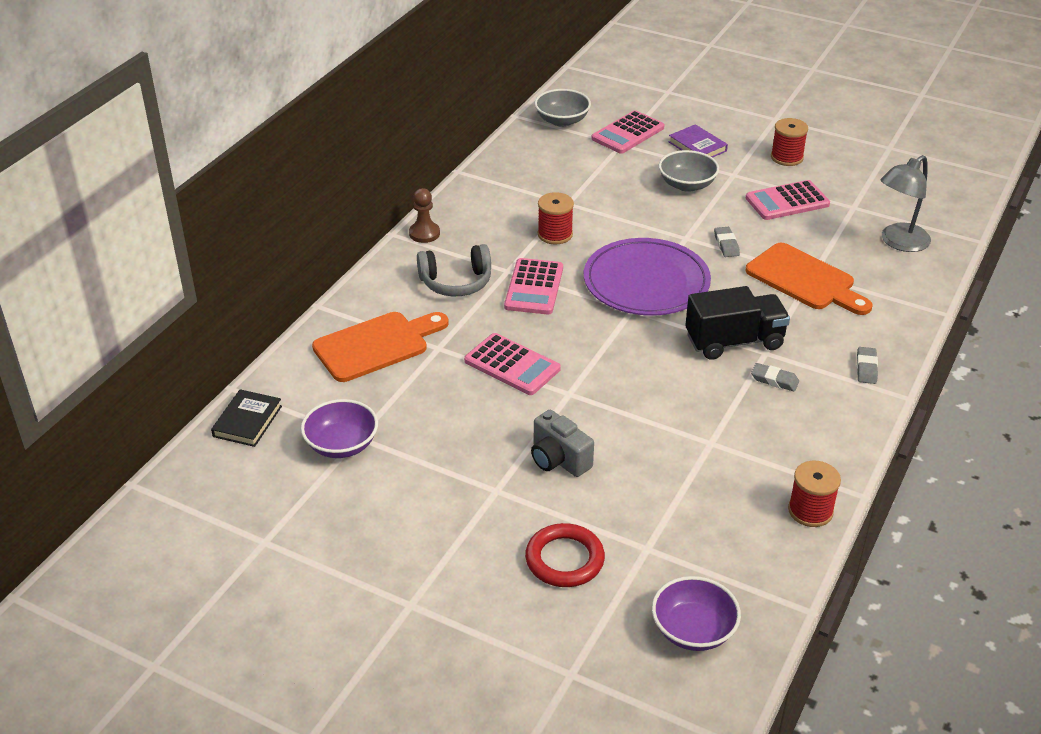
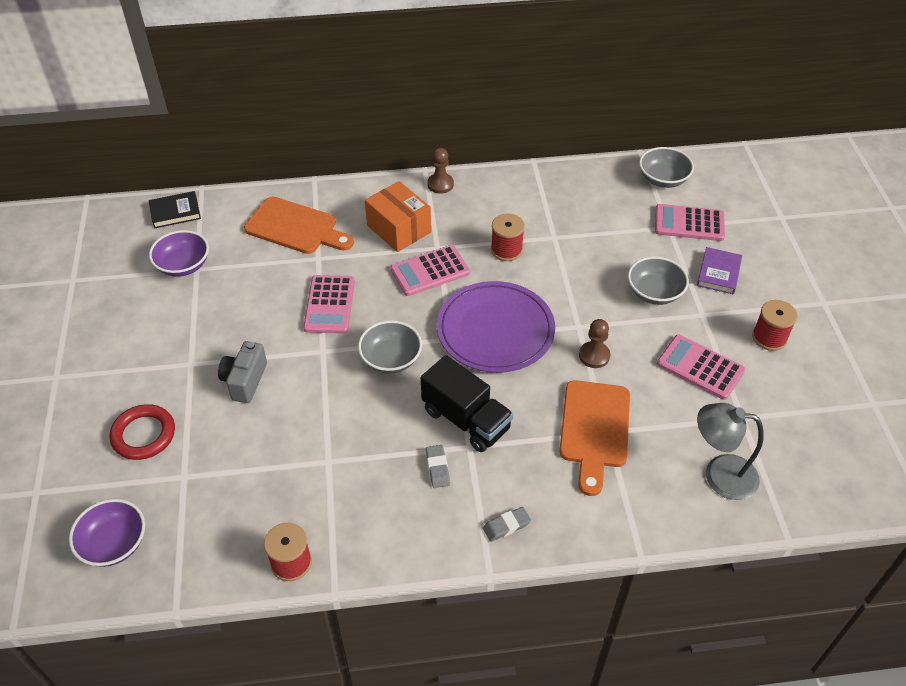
camera: 55 degrees right, 10 degrees up
(456, 282) = (399, 229): grey headphones -> orange box
(621, 355) = (391, 359): none -> grey bowl
(726, 245) = (594, 356): grey eraser -> brown pawn

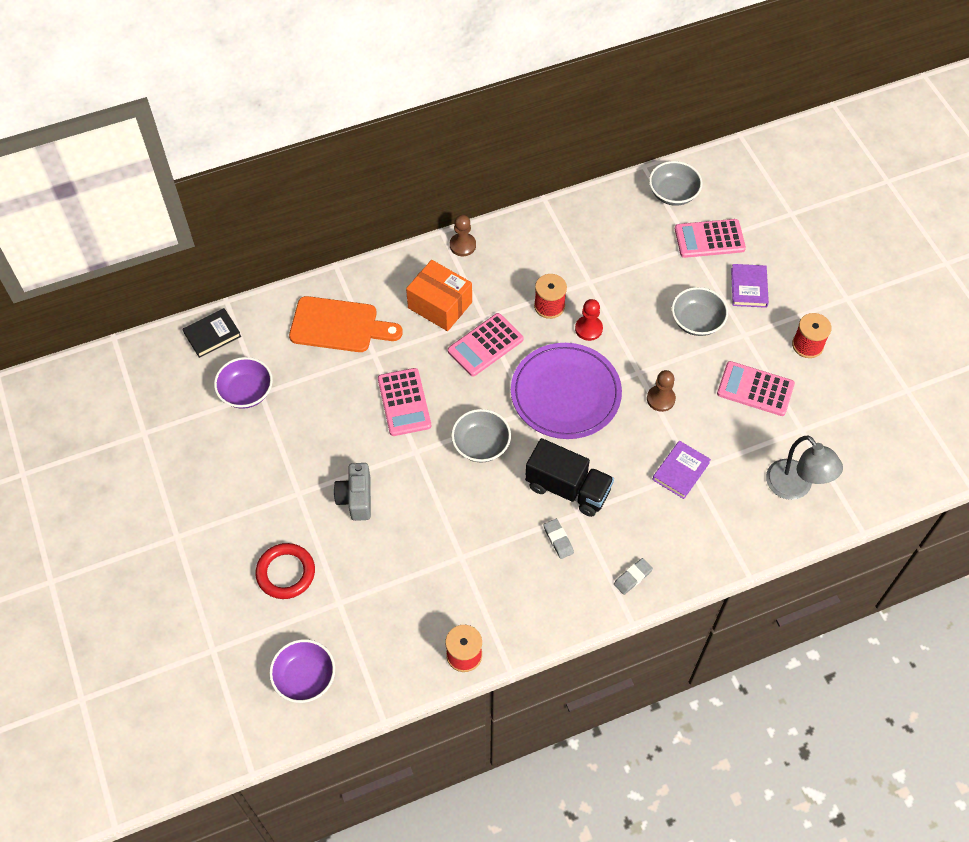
camera: 15 degrees left, 10 degrees up
(539, 277) = (588, 329): none -> red pawn
(594, 429) = (680, 471): orange cutting board -> purple book
(719, 474) = (795, 487): grey lamp -> grey lamp turned 120 degrees counterclockwise

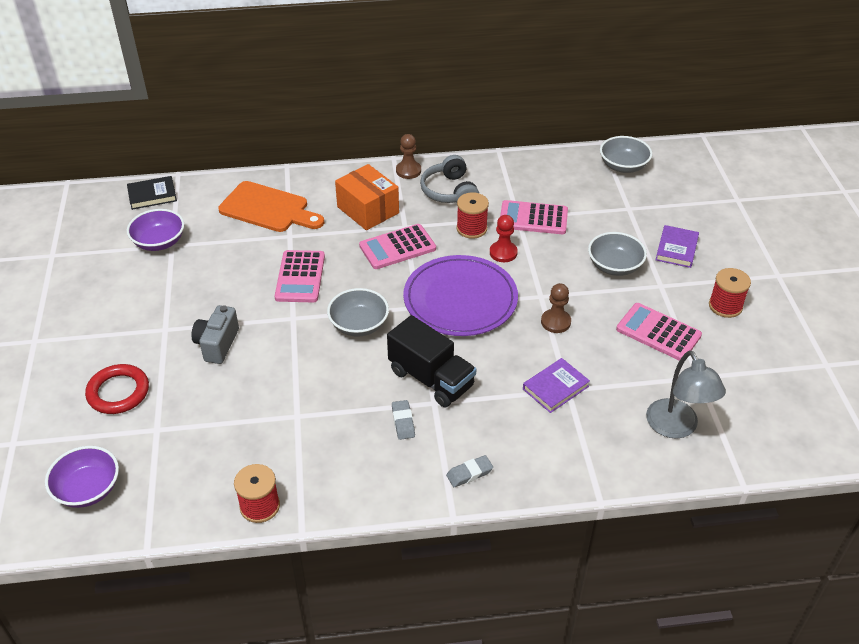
camera: 15 degrees right, 15 degrees down
(513, 264) = (449, 191): none -> grey headphones
(709, 239) = (648, 205): pink calculator -> pink calculator (533, 218)

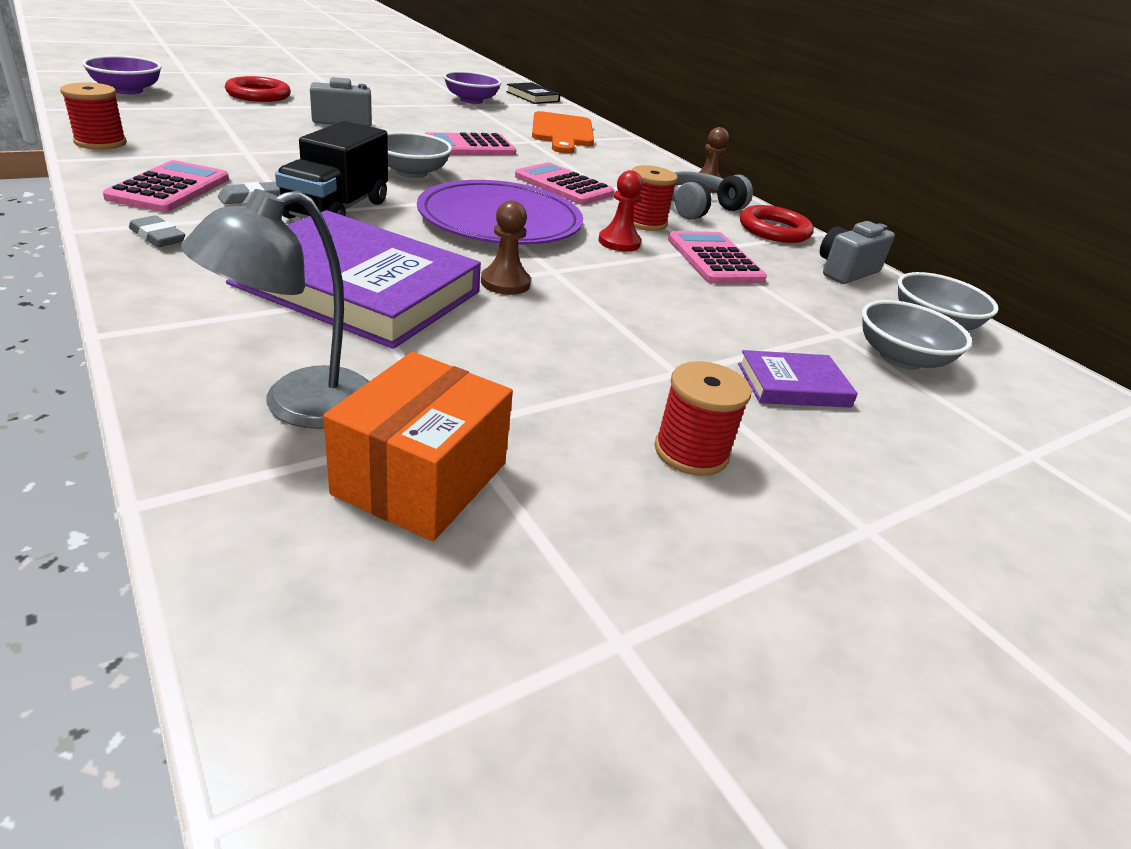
camera: 60 degrees right, 10 degrees down
(368, 210) = (612, 170): orange box -> orange box (421, 478)
(491, 171) = (774, 230): none -> red ring
(555, 387) = (357, 288): purple book -> purple book, size x2.18
(556, 168) = (845, 271): none -> grey camera
(614, 266) = (680, 325): grey bowl -> grey bowl (901, 358)
(658, 332) = (550, 374): pink calculator -> pink calculator (170, 188)

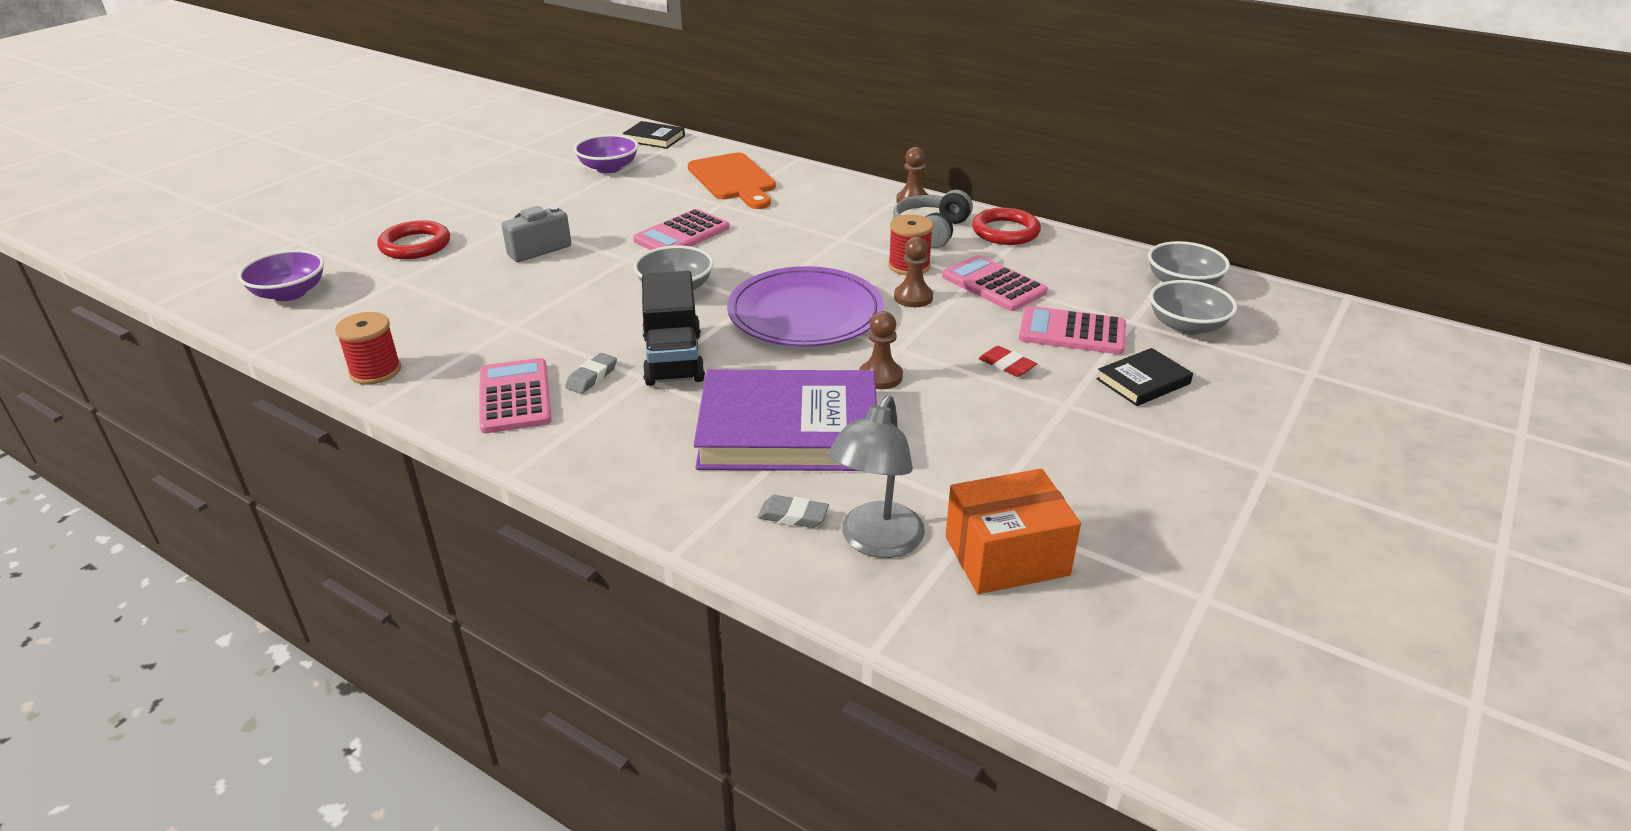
camera: 20 degrees left, 0 degrees up
(157, 237) = (582, 450): grey eraser -> grey eraser (793, 516)
(421, 478) = (1006, 556): orange box -> orange box turned 75 degrees clockwise
(564, 185) = (807, 250): pink calculator -> pink calculator (1072, 332)
(619, 242) = (913, 297): red pawn -> brown pawn
(649, 319) = (1006, 365): none -> red eraser
(691, 452) = (1131, 463): red spool -> none
(793, 385) = (1143, 381): purple book -> black book
(845, 271) = (1089, 255): grey camera -> none

